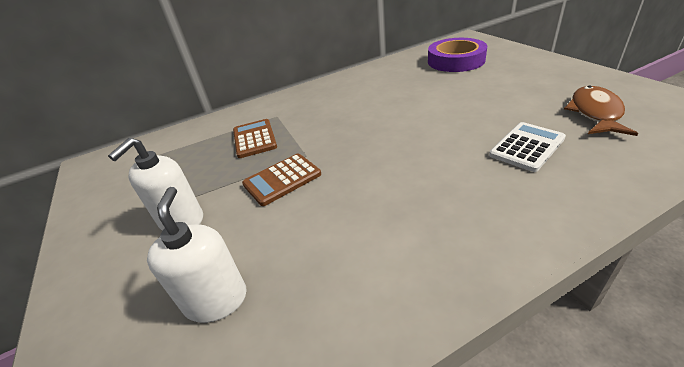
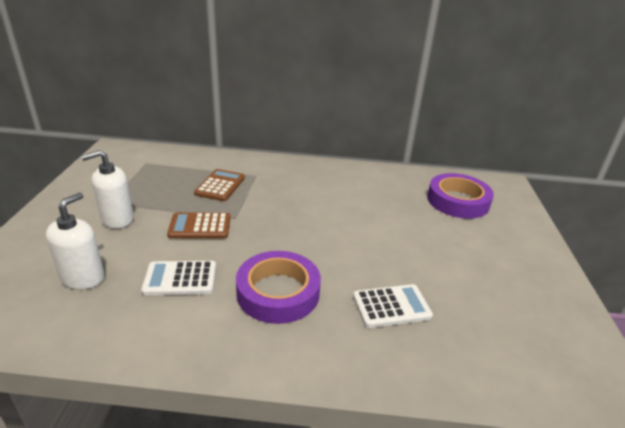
camera: 25 degrees right, 5 degrees down
(327, 233) = (180, 278): none -> white calculator
(431, 189) = (278, 292): none -> purple tape
(595, 113) = (496, 316): brown fish -> none

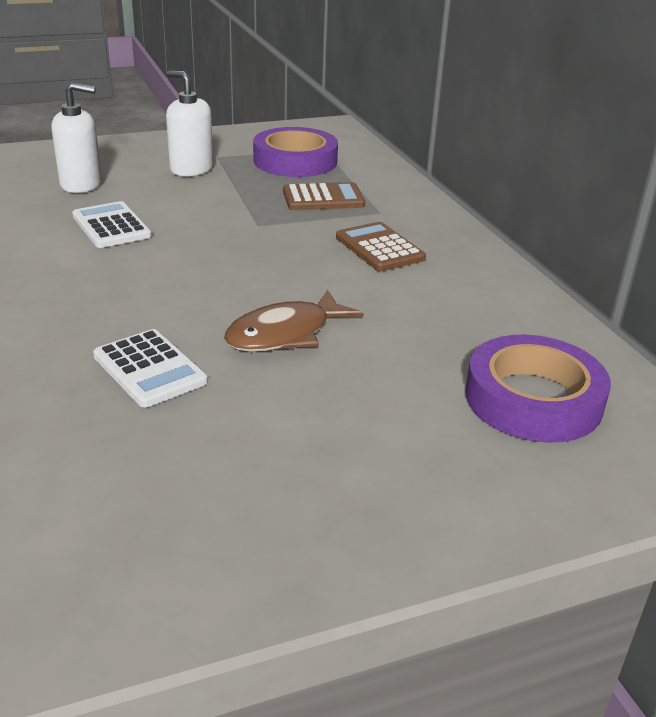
camera: 65 degrees right, 0 degrees up
(200, 226) = (218, 210): brown calculator -> brown calculator (379, 248)
(278, 292) = (125, 284): purple tape -> purple tape (295, 161)
(375, 247) = (285, 334): none -> brown fish

